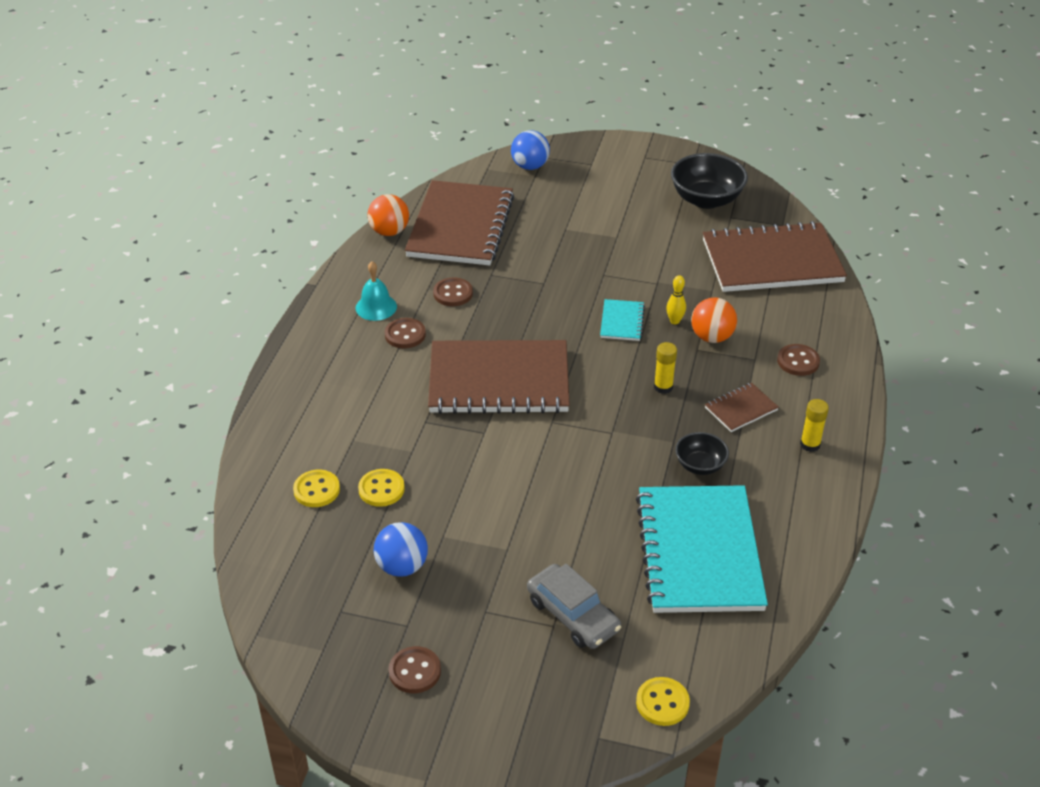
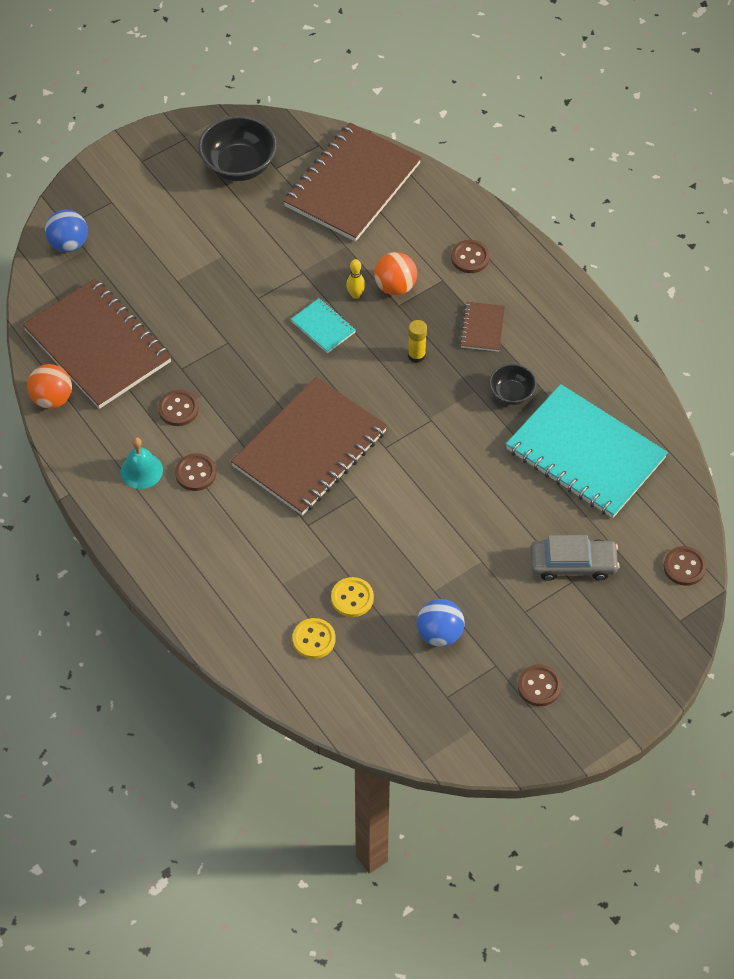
camera: 50 degrees left, 15 degrees up
(662, 703) = (684, 567): yellow button -> brown button
(810, 444) = (552, 317): yellow glue stick -> none

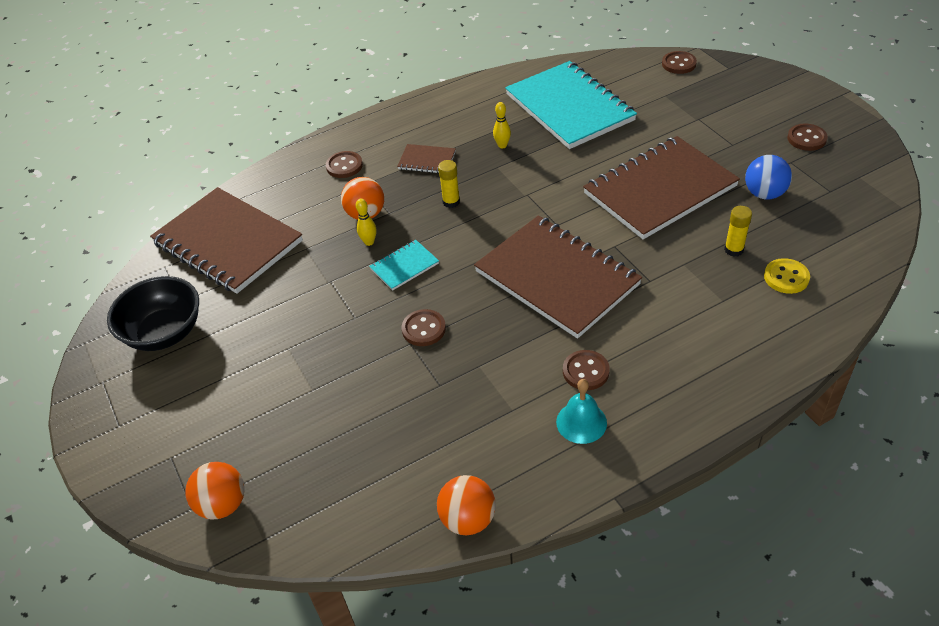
camera: 80 degrees left, 10 degrees down
(68, 244) = (223, 504): blue ball -> orange ball
(97, 346) = (393, 469): brown notebook -> brown notebook (660, 190)
(178, 409) = (497, 387): brown button -> brown button (424, 329)
(352, 598) = (734, 250): yellow button -> yellow glue stick
(511, 393) = (502, 145): black bowl -> yellow bowling pin
(573, 564) = (681, 117): grey car -> none
(585, 454) = (569, 107): turquoise notebook -> turquoise notebook turned 75 degrees counterclockwise

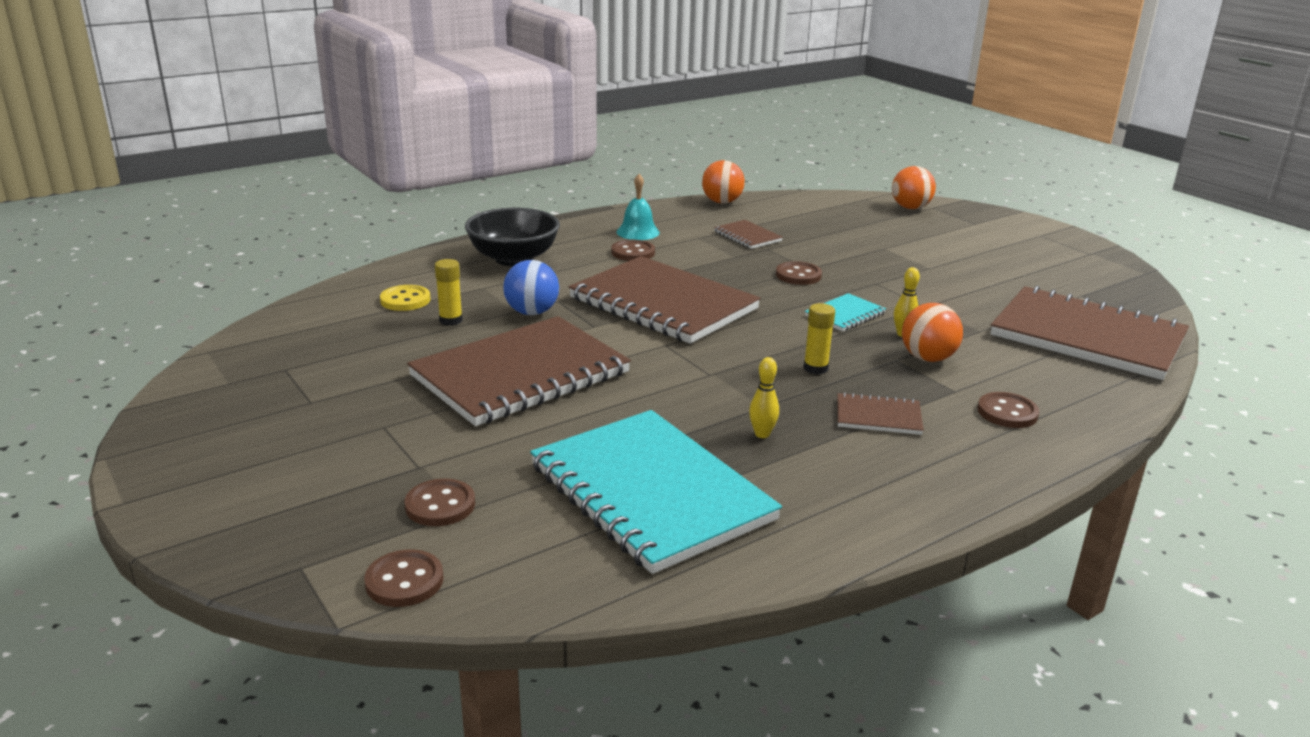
camera: 170 degrees right, 20 degrees down
(165, 333) = (1069, 277): black bowl -> black bowl (514, 259)
(455, 414) = (747, 236): none -> brown notebook
(764, 194) = (377, 368): blue ball -> blue ball (532, 312)
(806, 138) = (258, 431): brown button -> brown button (440, 505)

